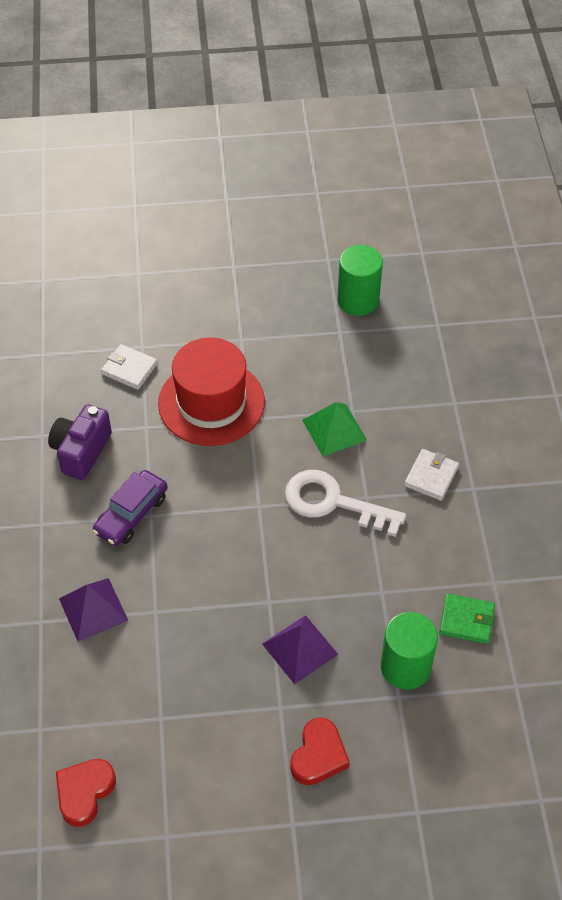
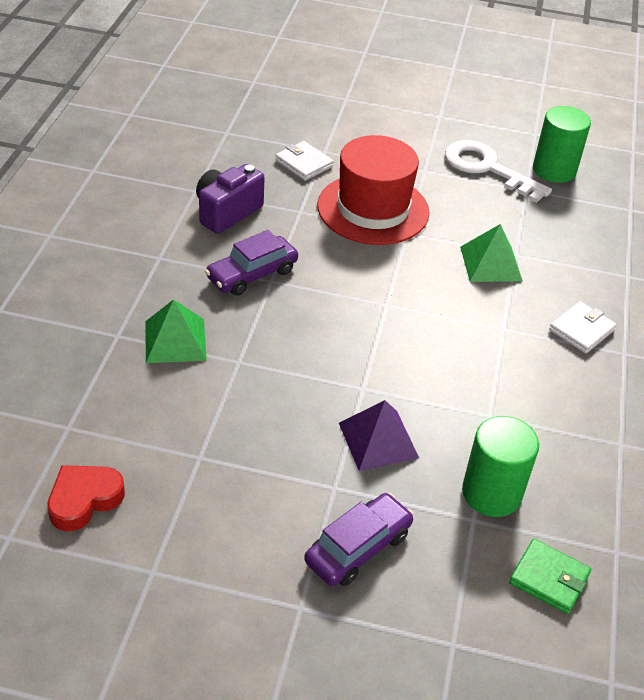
camera: 15 degrees right, 10 degrees down
(93, 609) = (175, 340): purple pyramid -> green pyramid
(318, 755) = (358, 548): red heart -> purple car
(333, 502) = (466, 323): white key -> white key (487, 168)
(466, 620) = (578, 470): green wallet -> green wallet (549, 578)

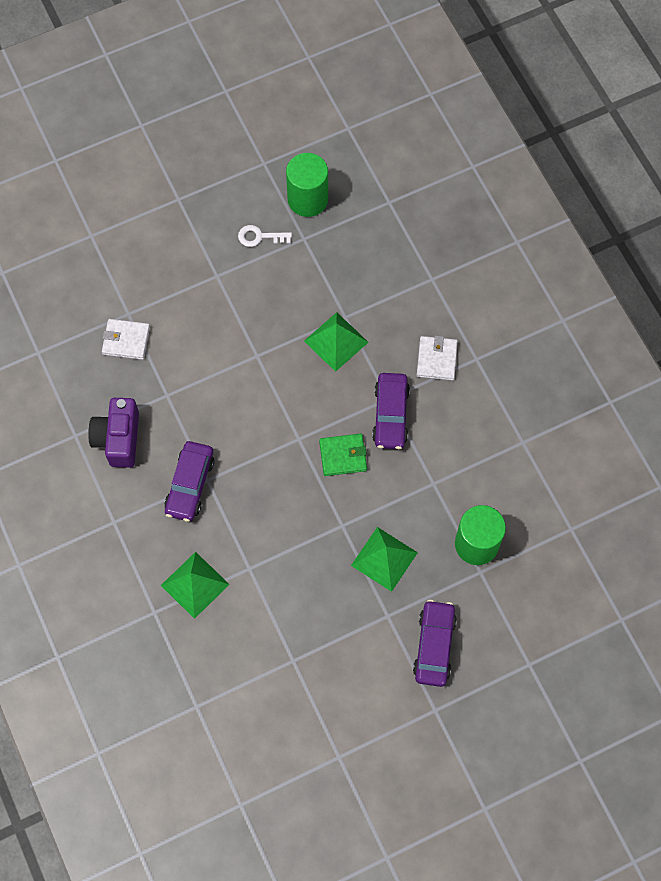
camera: 35 degrees left, 25 degrees up
(84, 500) = (257, 745): red heart -> none
(373, 209) = (215, 350): red hat -> none
(378, 440) = (384, 559): purple pyramid -> green pyramid
(487, 168) = (260, 237): white key -> white key, size x0.49
(494, 340) = (390, 415): none -> purple car
(549, 578) = (548, 579): green wallet -> green wallet (343, 456)

